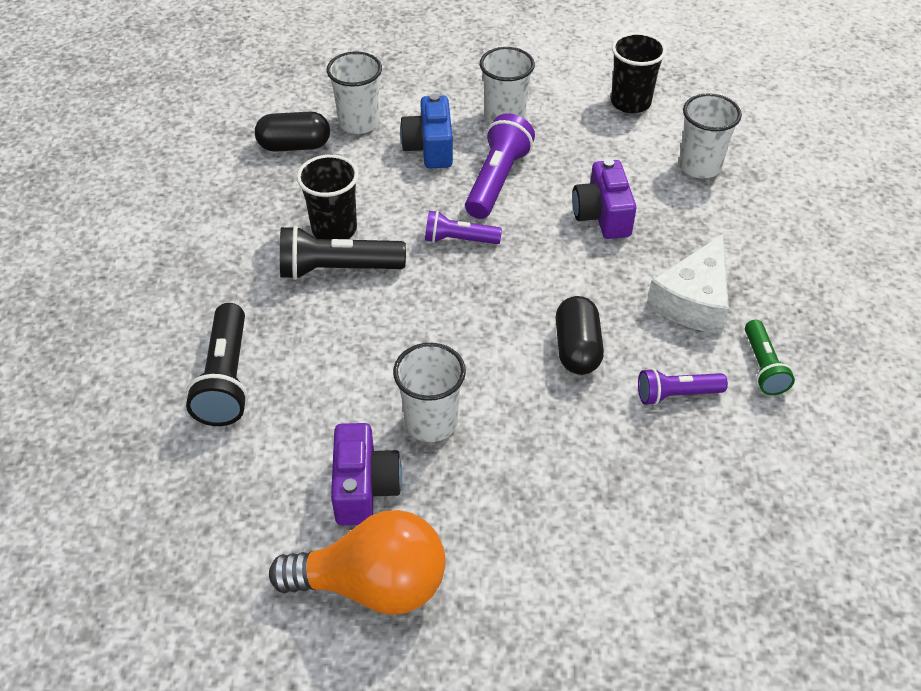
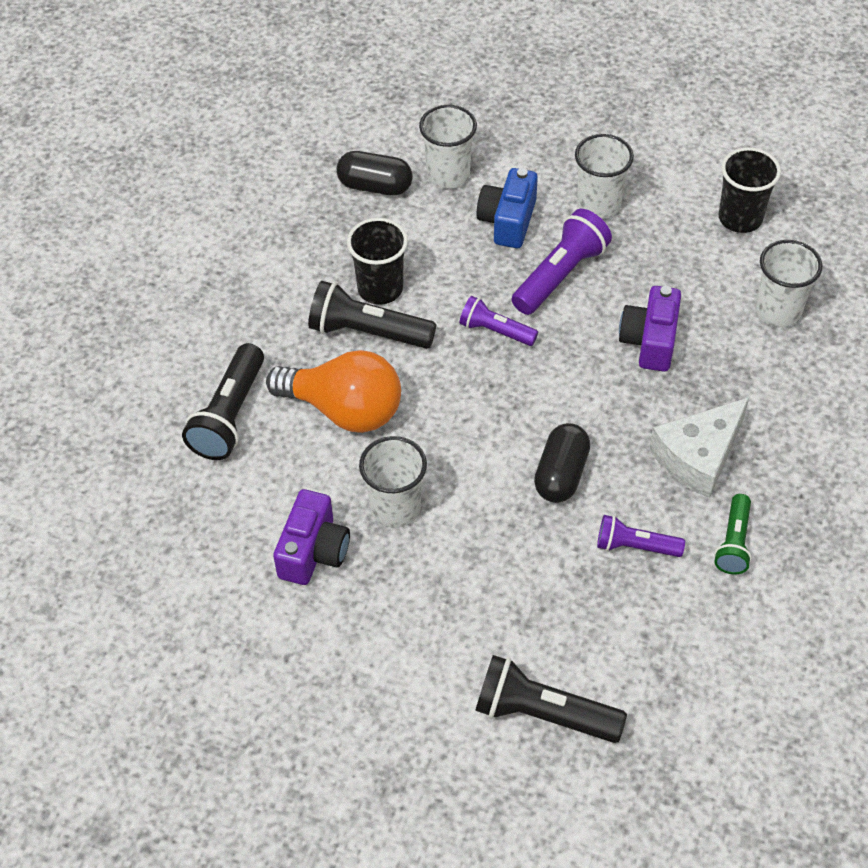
camera: 20 degrees right, 5 degrees up
(373, 585) = (289, 639): orange light bulb -> orange light bulb (344, 410)
(666, 581) = (542, 713): none -> black flashlight

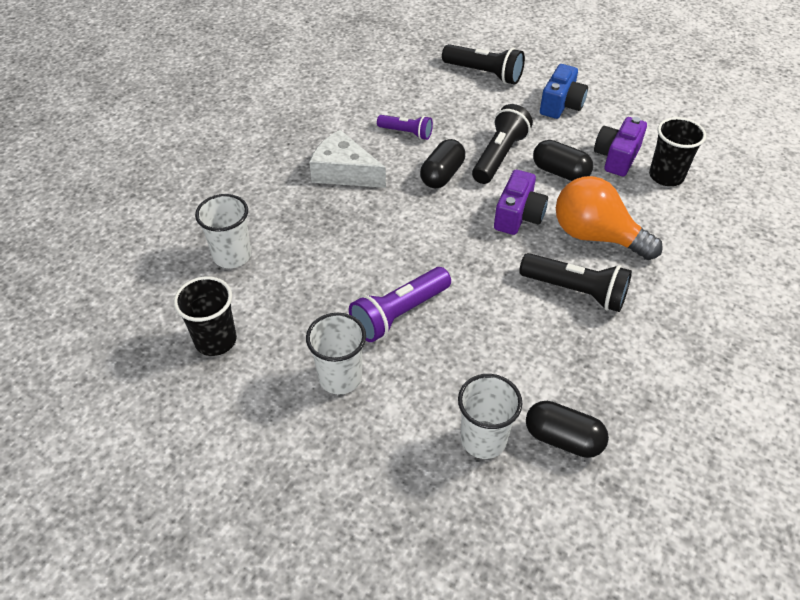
camera: 170 degrees left, 5 degrees down
(229, 415) = (687, 245): black flashlight -> black flashlight (499, 156)
(380, 289) = (563, 327): black cup -> black cup (666, 176)
(395, 508) = (560, 172): white cup -> black capsule
(495, 331) = (467, 276): purple flashlight -> none
(508, 221) = (433, 375): blue camera -> blue camera (561, 105)
(650, 341) = (345, 249): purple camera -> purple camera (518, 216)
(698, 456) = (344, 172): white cheese -> white cheese turned 120 degrees counterclockwise
(733, 543) = (344, 126): green flashlight -> none

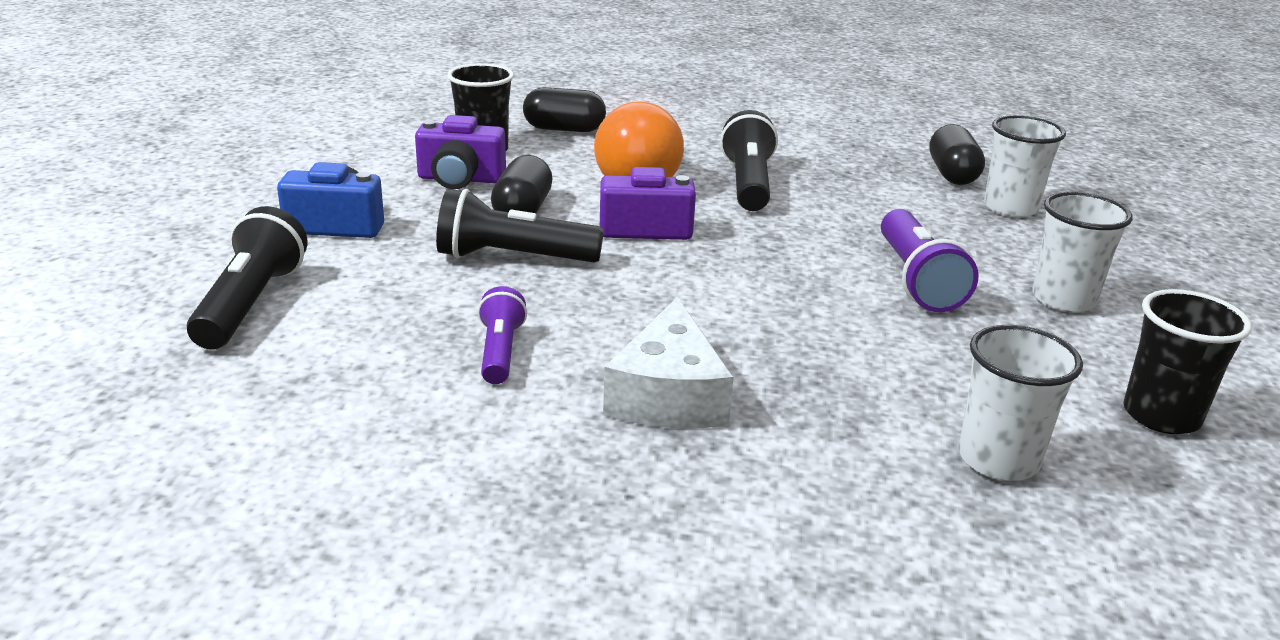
camera: 115 degrees left, 20 degrees down
(399, 314) = (917, 280): purple flashlight -> purple flashlight turned 60 degrees clockwise
(442, 175) = (599, 297): black capsule -> black capsule (564, 129)

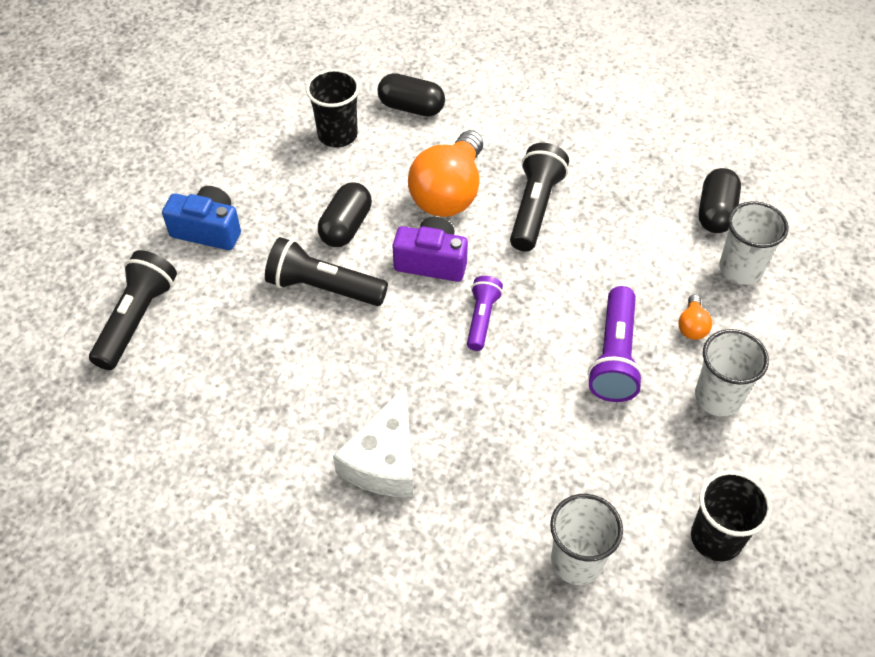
camera: 15 degrees right, 25 degrees up
(460, 179) = (310, 176): purple camera -> none
(500, 352) = (287, 397): purple flashlight -> purple flashlight (482, 318)
(989, 250) = (692, 326): none -> orange light bulb

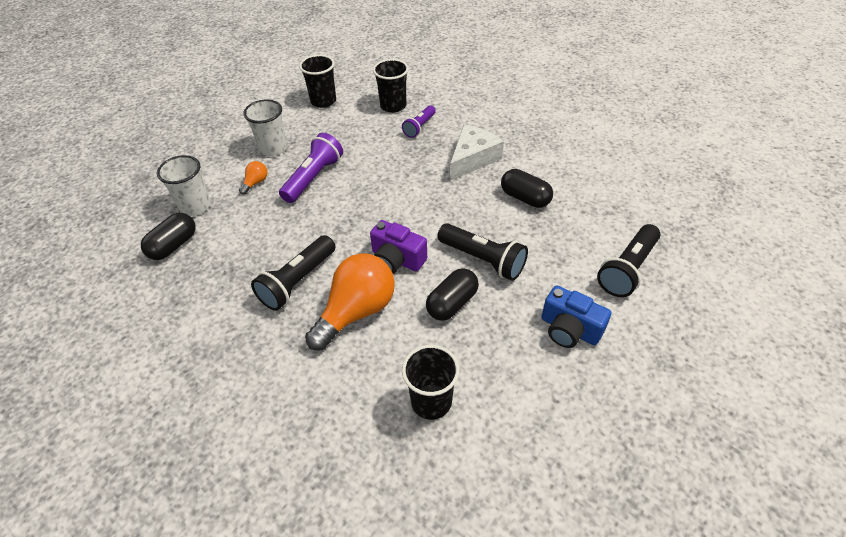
camera: 160 degrees left, 5 degrees down
(411, 107) = (346, 416): black capsule -> black capsule (525, 198)
(482, 318) = (381, 215): purple flashlight -> purple flashlight (419, 127)
(577, 561) = (393, 106): white cup -> black cup

